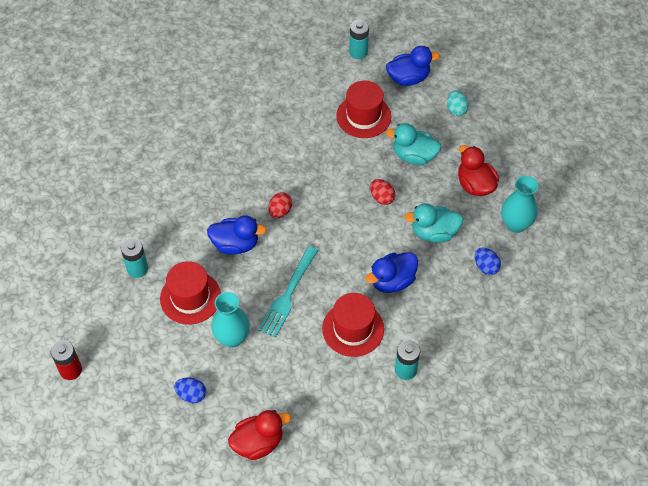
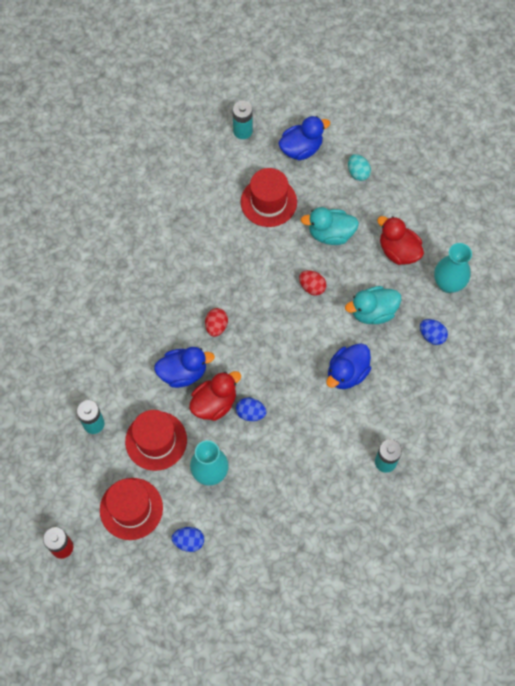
camera: 15 degrees left, 10 degrees up
(258, 442) = (267, 573): red duck -> red duck (214, 403)
(288, 294) = (250, 413): turquoise fork -> blue egg
(353, 329) = (323, 433): red hat -> red hat (131, 508)

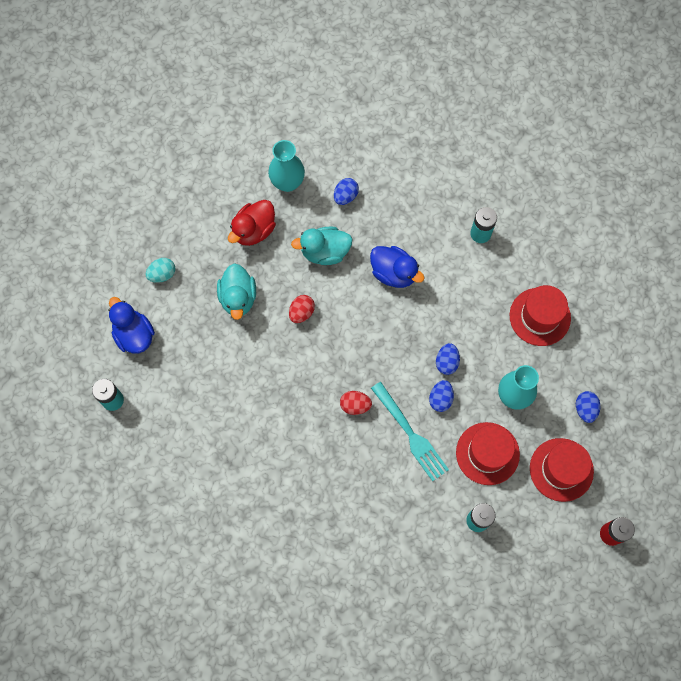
camera: 95 degrees left, 5 degrees up
(183, 373) = (410, 434): blue duck -> turquoise fork
(214, 403) = (440, 399): red duck -> blue egg
(268, 202) = (202, 364): red hat -> red hat (540, 317)
(373, 312) = (325, 252): turquoise duck -> turquoise duck turned 105 degrees clockwise

